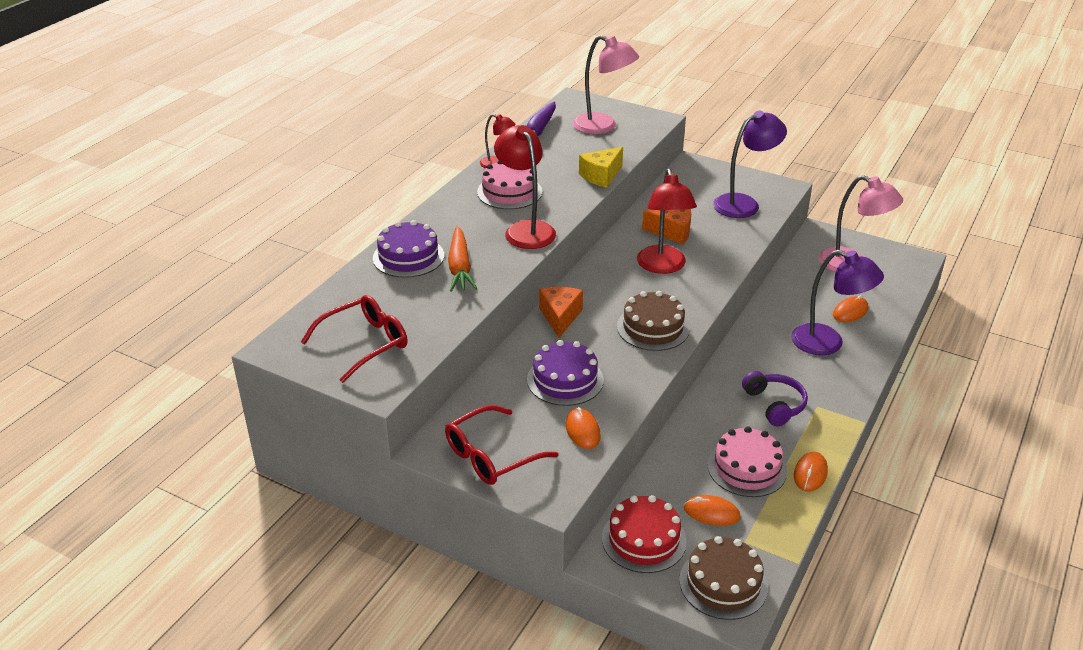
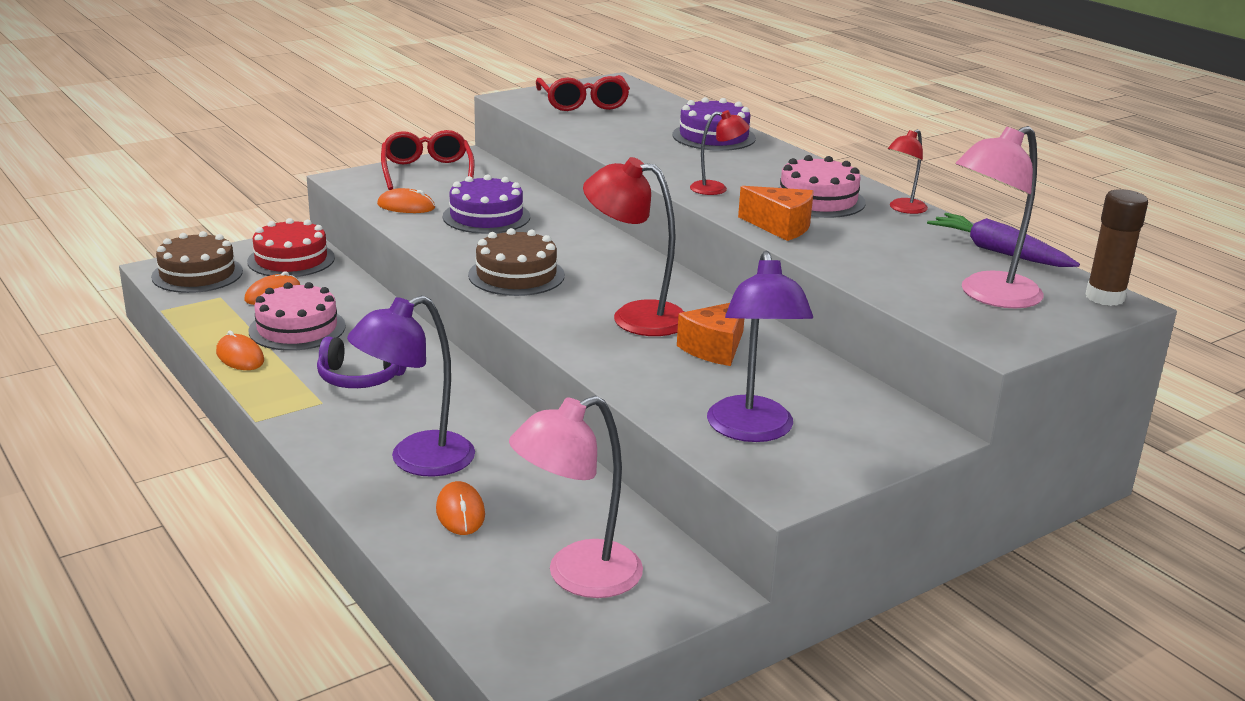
camera: 115 degrees right, 10 degrees down
(460, 267) = (669, 150): orange carrot -> none
(525, 229) = (716, 189): red lamp -> red lamp, size x0.54
(560, 317) = (593, 239): orange cheese -> orange cheese (780, 227)
(571, 101) = (1104, 297): none -> brown glue stick
(601, 176) = (819, 255): yellow cheese -> none

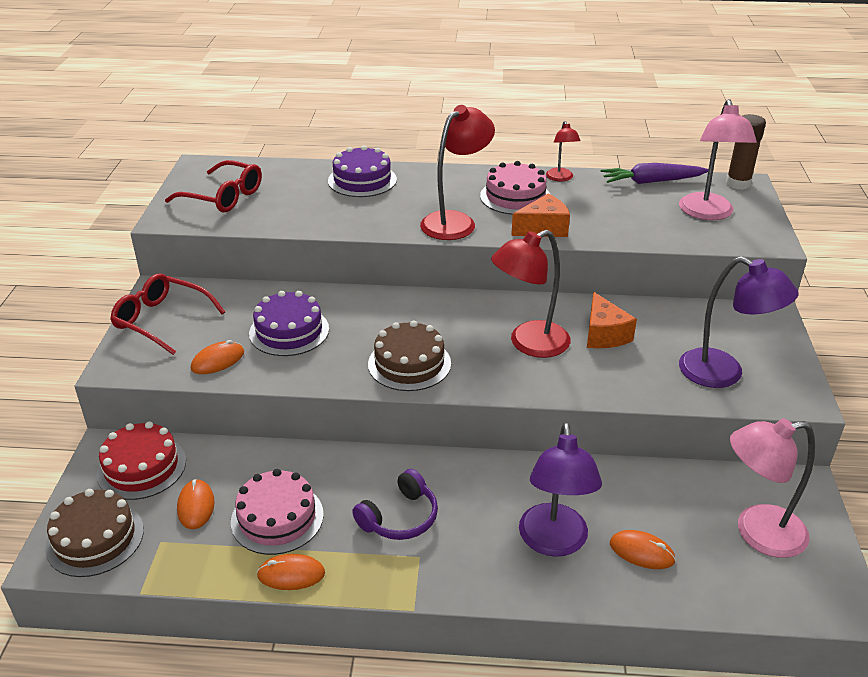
camera: 50 degrees left, 10 degrees up
(577, 576) = (757, 533): pink lamp -> pink lamp turned 75 degrees clockwise
(716, 189) = (455, 221): red lamp -> red lamp, size x1.84

